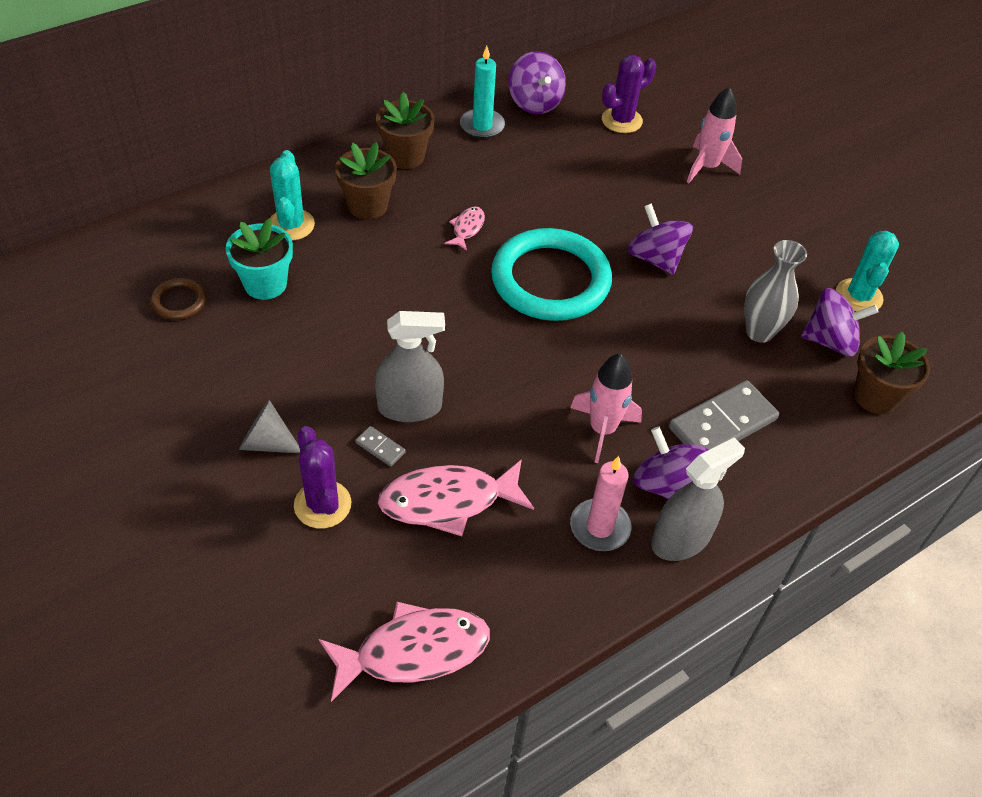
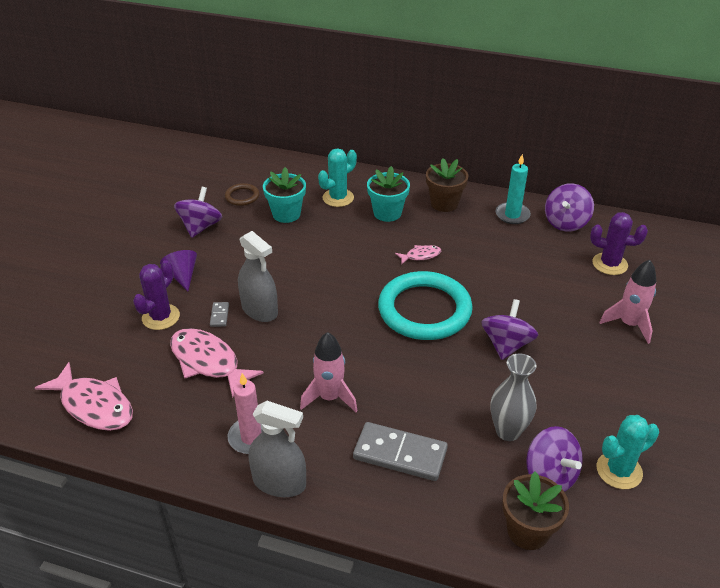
camera: 55 degrees right, 10 degrees down
(266, 442) = (182, 275): grey cone -> purple cone
(368, 206) = (387, 213): brown flower pot -> turquoise flower pot
(665, 485) = (316, 451): purple spinning top -> purple spinning top (200, 227)

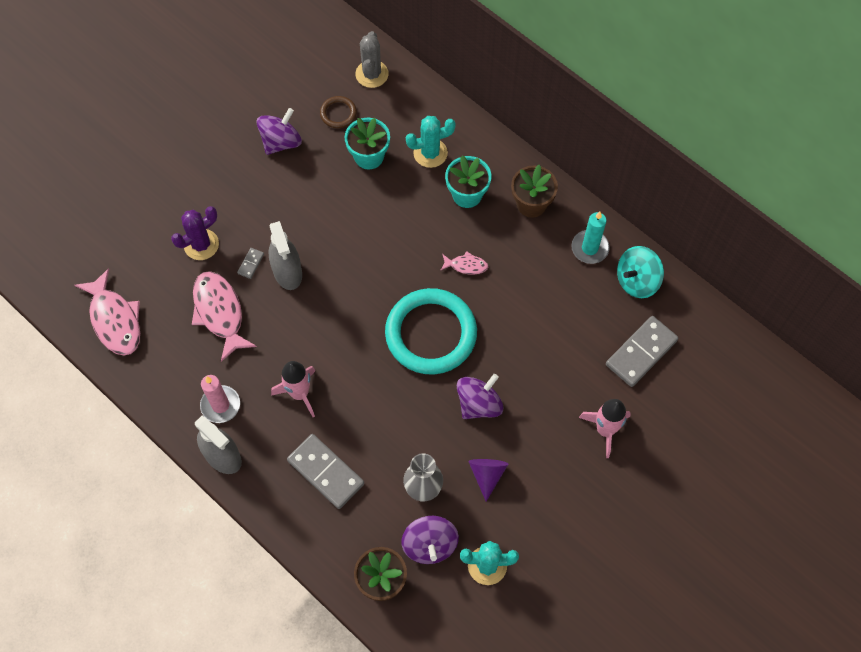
camera: 25 degrees right, 25 degrees up
(182, 275) = (239, 200): purple cone -> purple cone (487, 474)
(256, 167) = (372, 74): none -> grey cactus
(565, 222) = (637, 280): purple spinning top -> turquoise spinning top
(609, 264) = (641, 352): purple cactus -> grey domino

